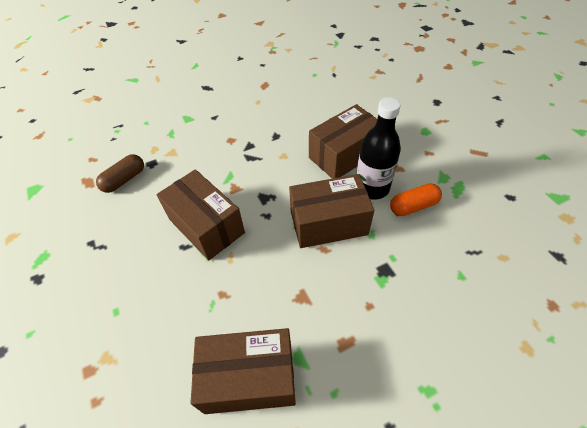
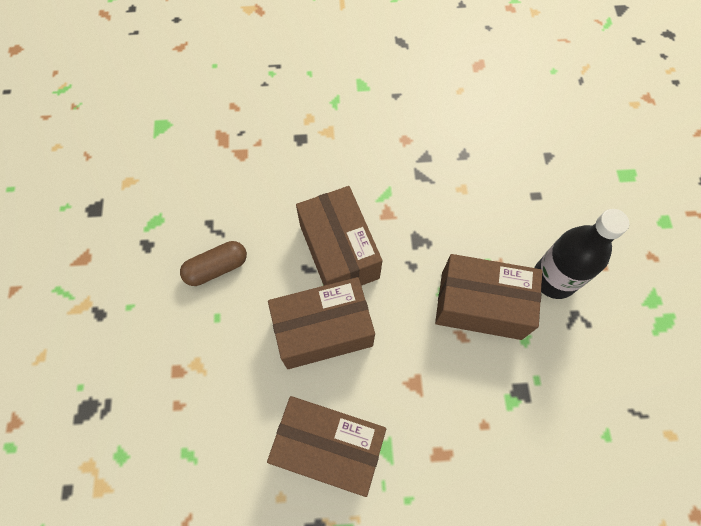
camera: 20 degrees right, 15 degrees up
(124, 180) = (264, 151): brown capsule -> brown capsule (216, 268)
(344, 155) = (539, 217): brown box -> brown box (323, 330)
(413, 206) = (594, 324): orange capsule -> none

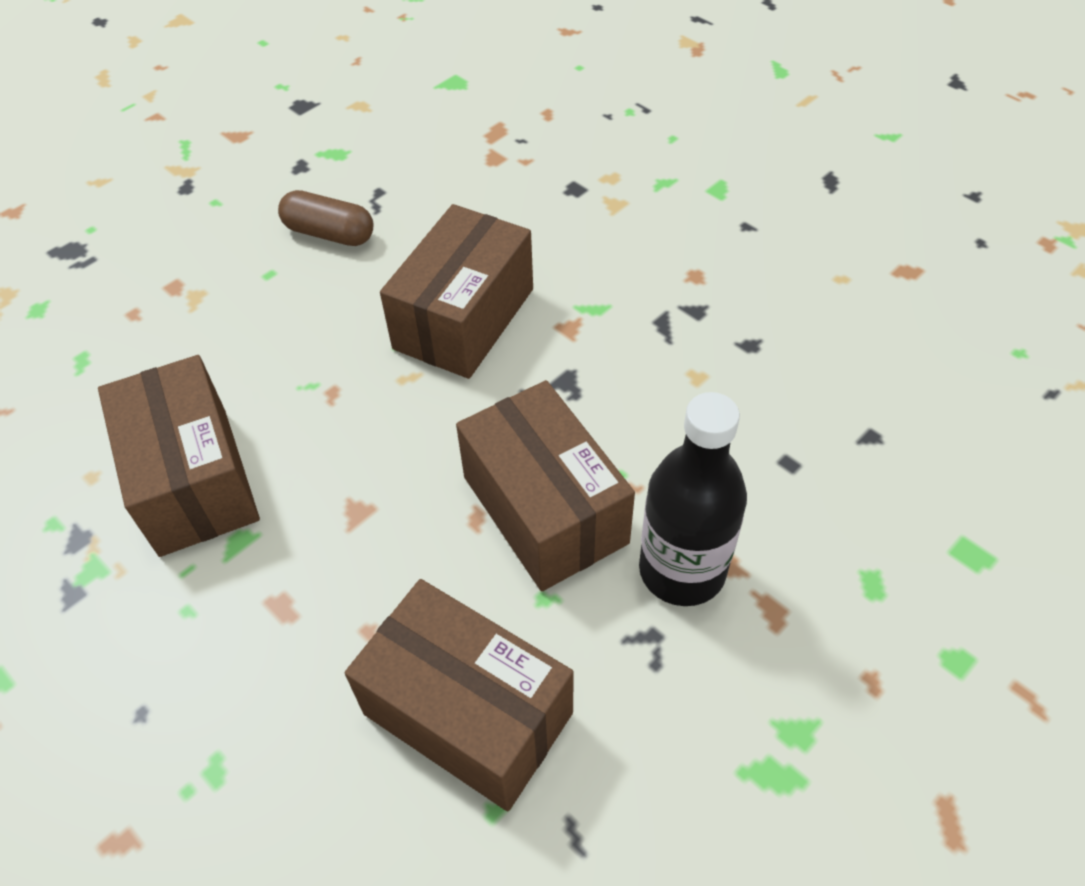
camera: 50 degrees right, 15 degrees down
(323, 330) = (343, 373): brown box -> brown box (468, 713)

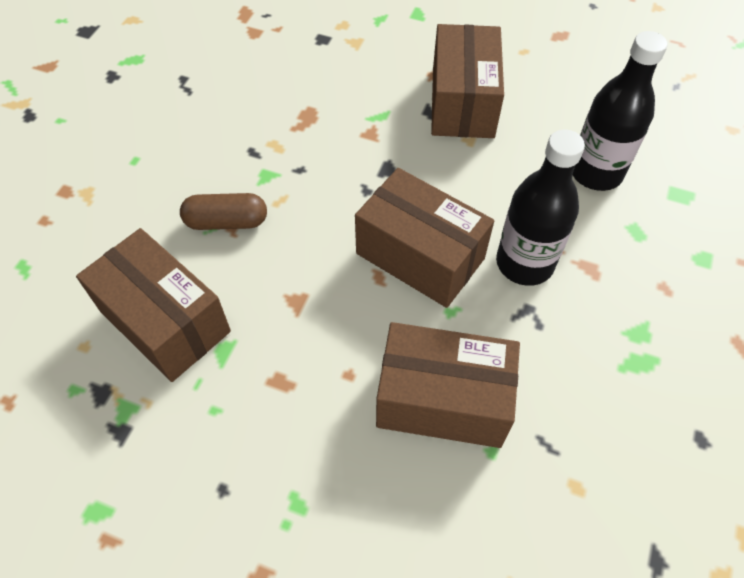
camera: 25 degrees left, 5 degrees up
(329, 233) = (164, 118): brown capsule -> brown capsule (226, 221)
(464, 318) = (296, 149): brown box -> brown box (462, 102)
(856, 479) = (596, 172): none -> black bottle

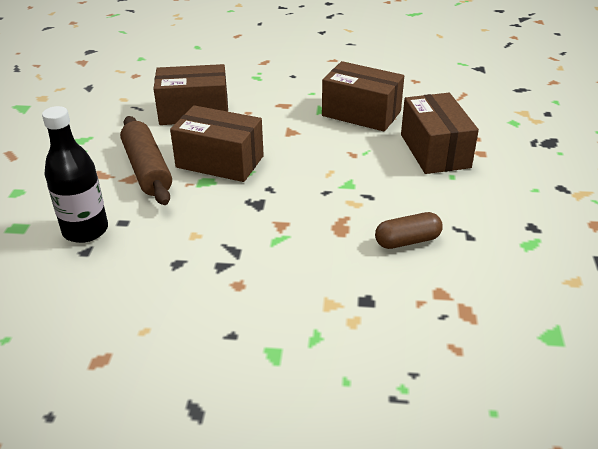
camera: 165 degrees right, 20 degrees down
(226, 221) = (358, 156): brown capsule -> brown capsule (407, 241)
(462, 102) = (204, 264): brown box -> brown box (435, 151)
(524, 263) = (147, 169): black bottle -> brown rolling pin

